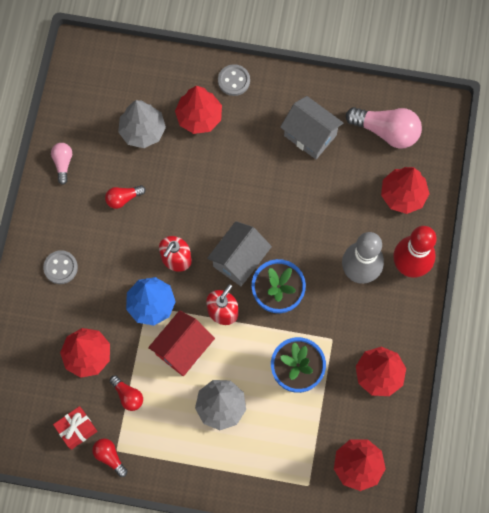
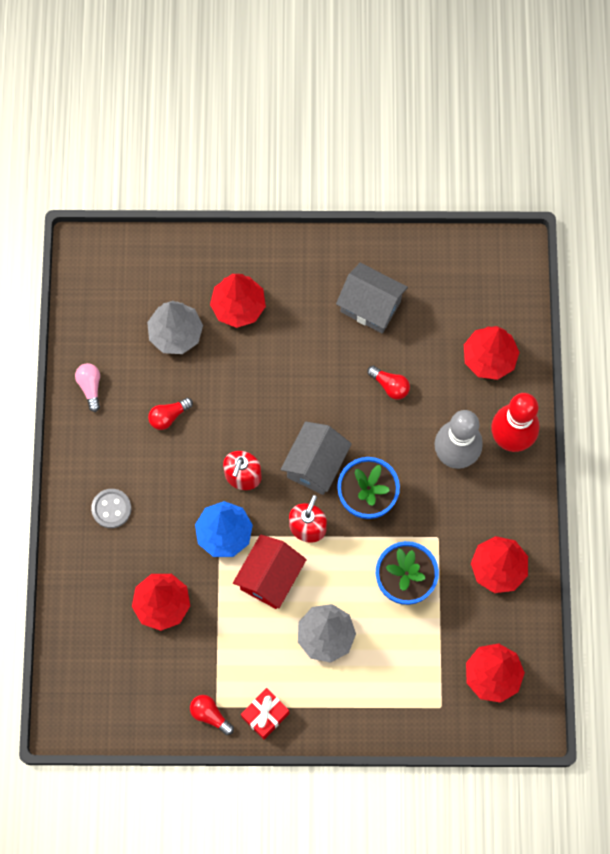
camera: 10 degrees left, 0 degrees up
(77, 429) = (166, 690): red gift -> red gift (265, 715)
(128, 395) = (217, 642): red light bulb -> red light bulb (390, 386)
(234, 81) = (270, 257): grey button -> none
(386, 131) = (457, 287): pink light bulb -> none

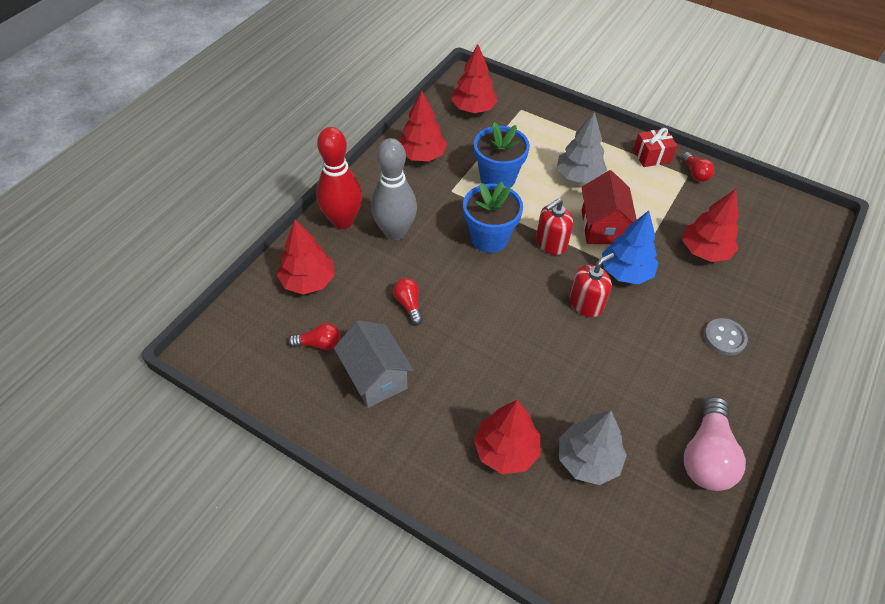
camera: 150 degrees left, 20 degrees down
(90, 387) = (706, 456): pink light bulb -> pink light bulb, size x1.88
(168, 416) = (633, 385): red light bulb -> red light bulb (319, 343)
(270, 577) = (602, 227): red house -> red house turned 60 degrees counterclockwise
(316, 465) = (516, 280): grey house -> none

